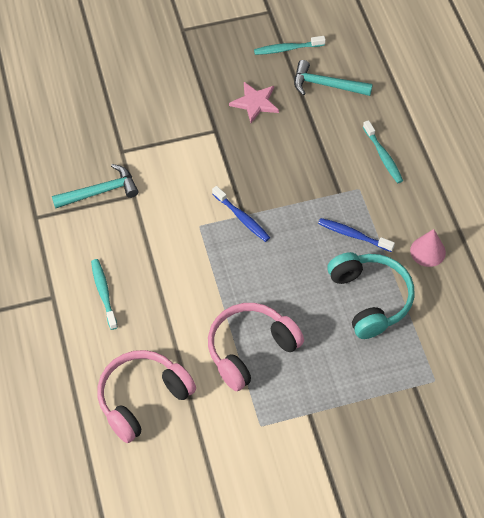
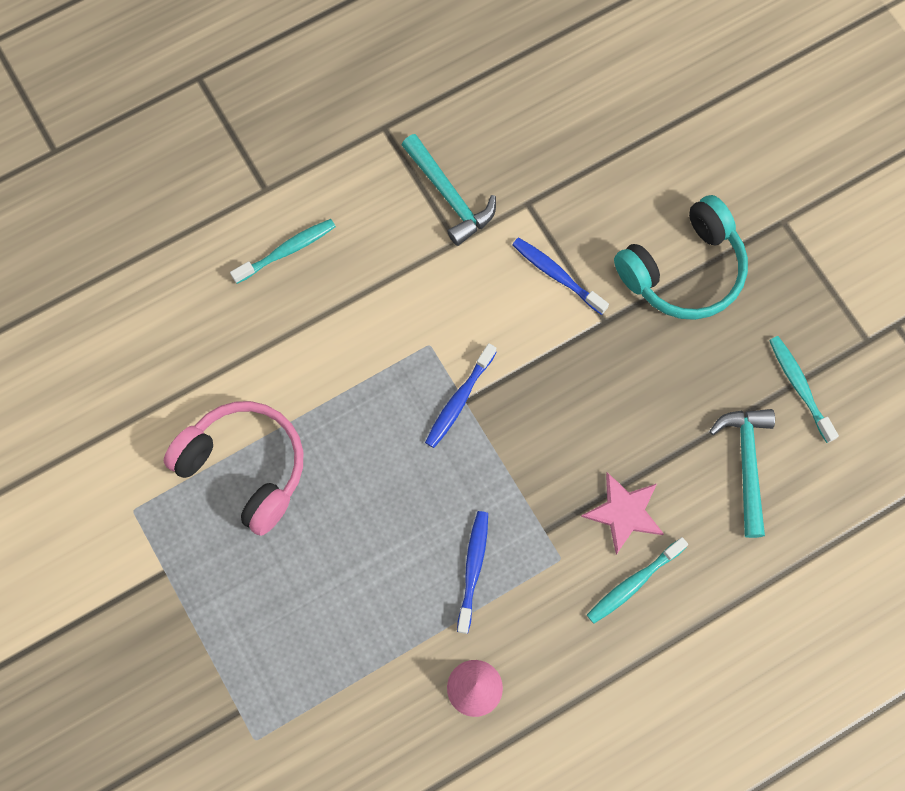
camera: 75 degrees right, 15 degrees up
(142, 398) = (140, 347): pink headphones -> none
(176, 147) = (557, 275): none -> blue toothbrush
(255, 103) = (675, 365): pink star -> pink star (624, 513)
(370, 299) = (368, 617): turquoise headphones -> turquoise headphones (683, 270)

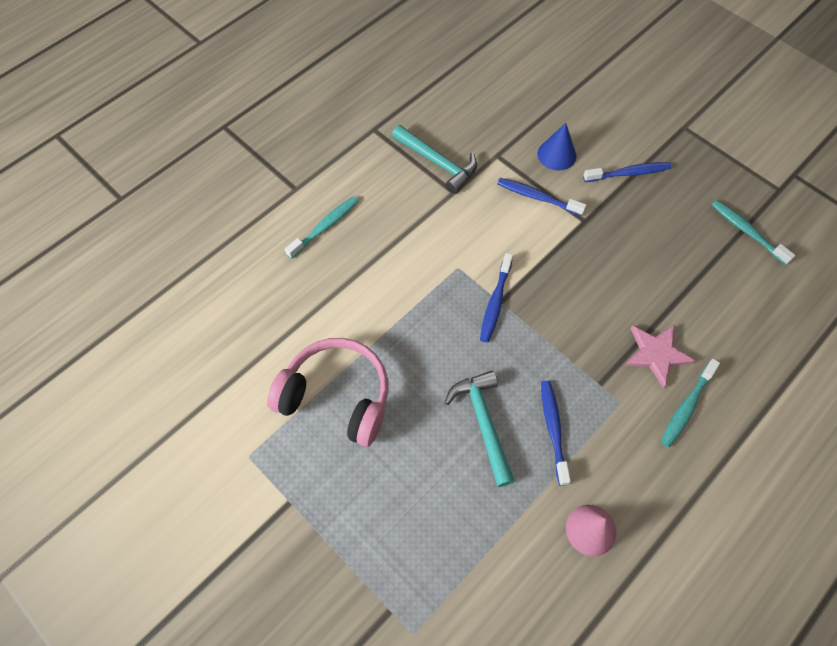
camera: 15 degrees left, 10 degrees down
(602, 221) = (556, 154): none -> blue cone
(683, 270) = (628, 173): turquoise headphones -> blue toothbrush
(746, 463) = (733, 294): turquoise hammer -> turquoise hammer (483, 422)

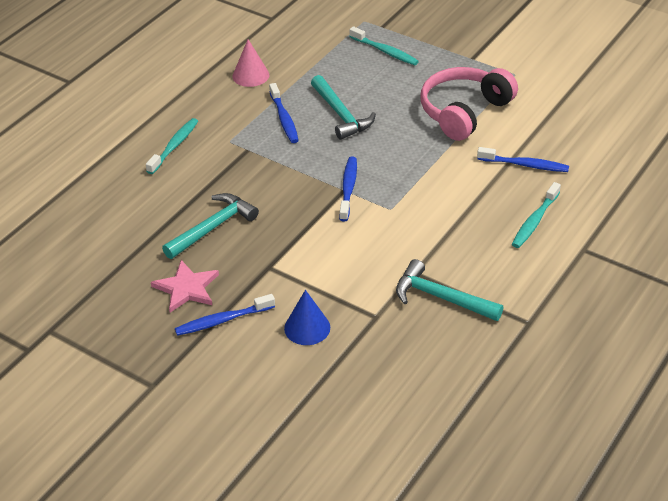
camera: 170 degrees right, 20 degrees down
(336, 397) = (464, 112): pink headphones -> pink headphones turned 120 degrees clockwise
(537, 197) = (323, 280): blue toothbrush -> blue toothbrush (525, 165)
(638, 277) = (213, 227): none -> turquoise hammer
(656, 354) = (198, 174): pink star -> pink star (186, 288)
(747, 231) = (96, 282): turquoise toothbrush -> turquoise toothbrush (385, 51)

